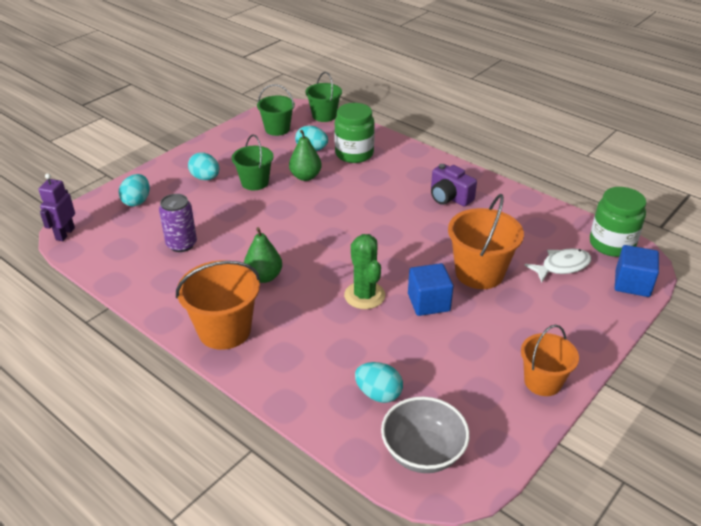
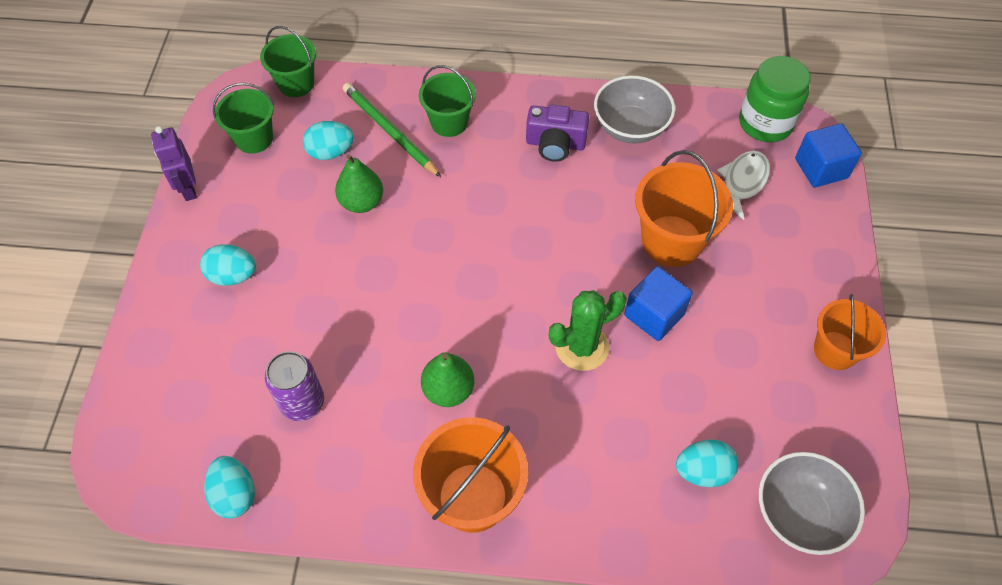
camera: 35 degrees left, 20 degrees up
(65, 234) = (125, 482): purple robot -> purple robot (188, 188)
(137, 201) = (175, 368): turquoise egg -> turquoise egg (235, 494)
(255, 182) = (305, 247): green bucket -> green bucket (449, 122)
(354, 154) = (390, 131): green jar -> green pencil
(364, 295) = (582, 347): green cactus -> green cactus turned 60 degrees counterclockwise
(508, 209) = (630, 127): none -> grey bowl

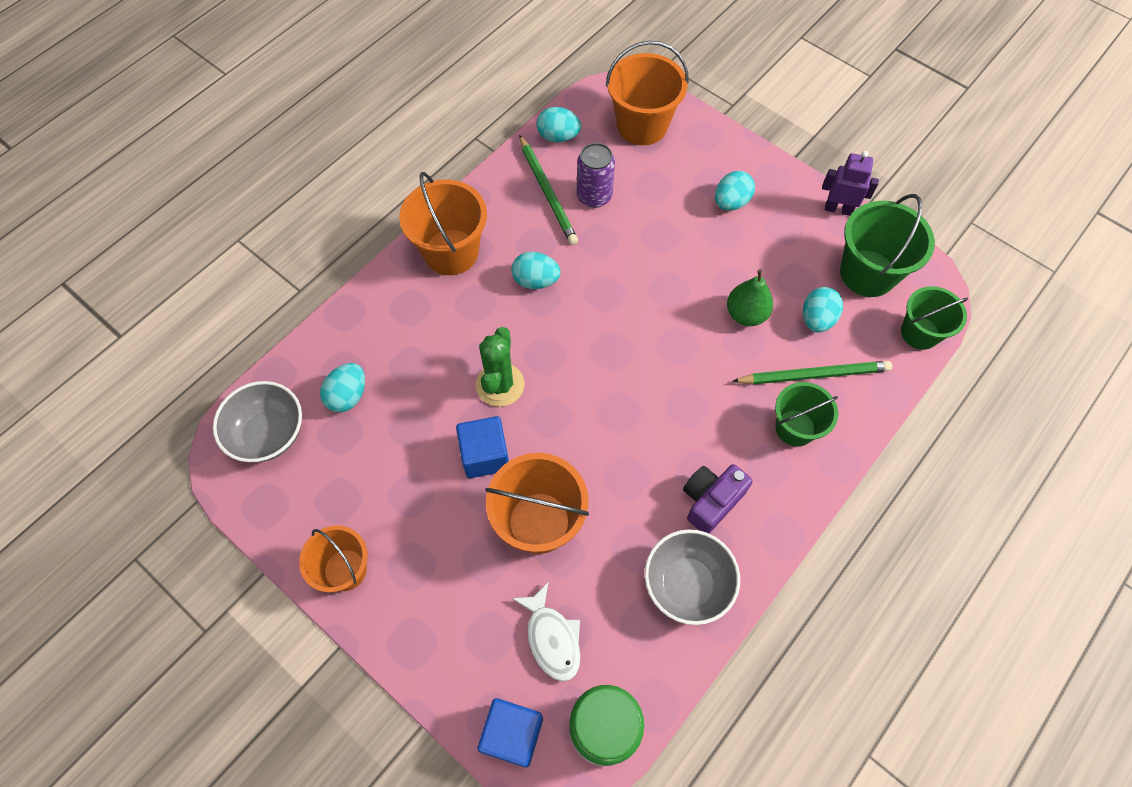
camera: 125 degrees right, 5 degrees up
(166, 415) = (642, 125): none -> orange bucket
(254, 138) = (867, 273): green bucket -> green bucket, size x1.52
(326, 453) = (547, 192): none -> green pencil
(448, 390) = (536, 281): green pear -> turquoise egg

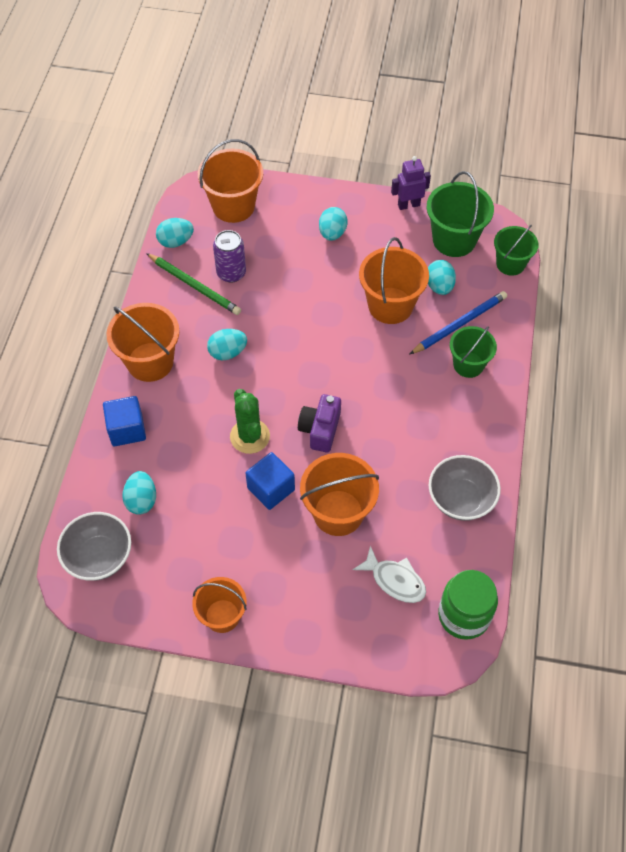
camera: 30 degrees left, 5 degrees down
(512, 734) = (408, 653): blue cube -> blue cube (127, 429)
(711, 501) = (443, 439): purple camera -> purple camera (320, 429)
(746, 314) = (390, 305): green pear -> orange bucket
(813, 375) = (459, 324): green pencil -> blue pencil

